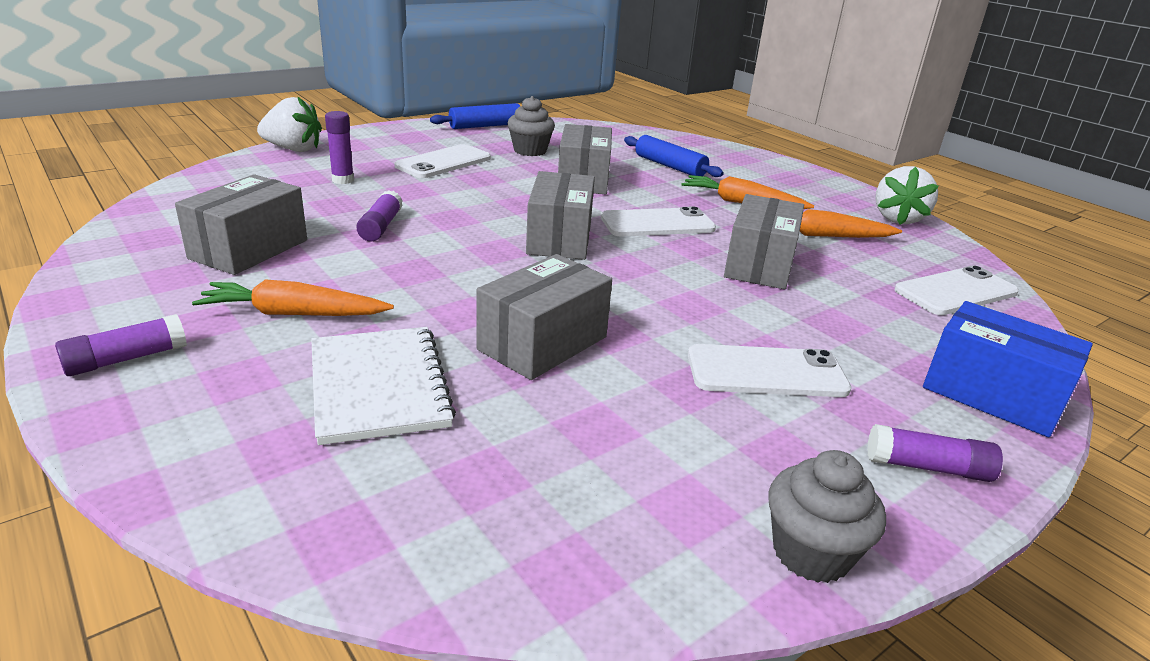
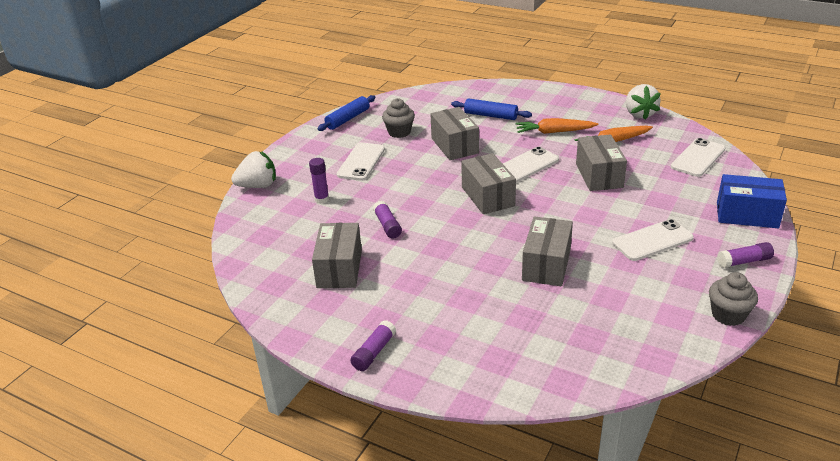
camera: 20 degrees left, 5 degrees up
(294, 314) = (416, 297): orange carrot -> none
(378, 386) = (502, 316): white notebook -> none

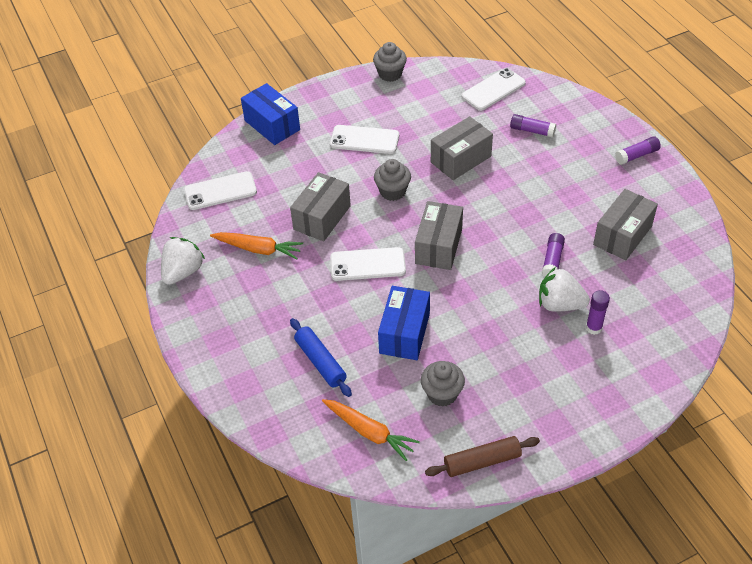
camera: 145 degrees left, 15 degrees up
(258, 186) = (651, 388): white strawberry -> white strawberry (559, 304)
(348, 119) = (482, 461): blue rolling pin -> brown rolling pin
(361, 162) = (519, 364): white phone -> white phone (493, 90)
(454, 146) = (404, 333): grey box -> blue box
(554, 132) = (290, 295): orange carrot -> orange carrot (369, 432)
(571, 214) = (392, 191): none -> grey cupcake
(744, 261) = (329, 97): purple glue stick -> purple glue stick (532, 131)

